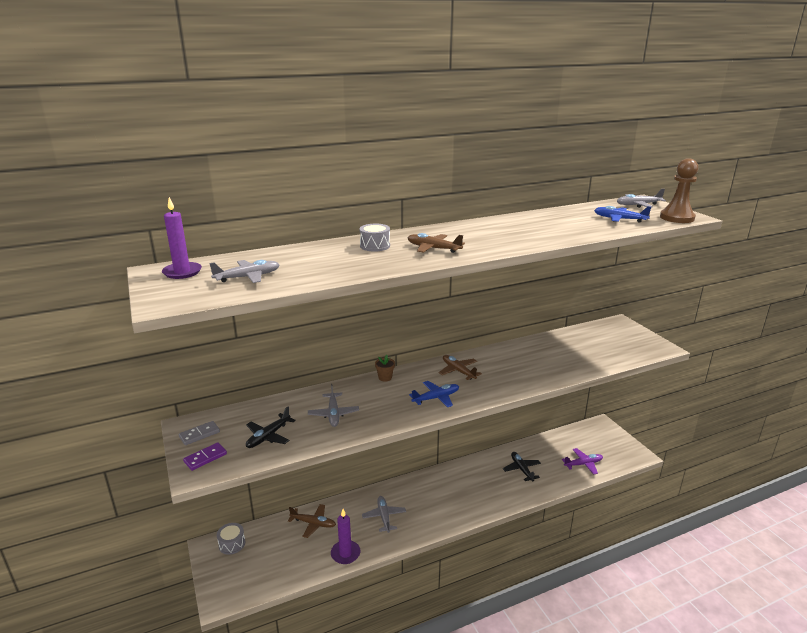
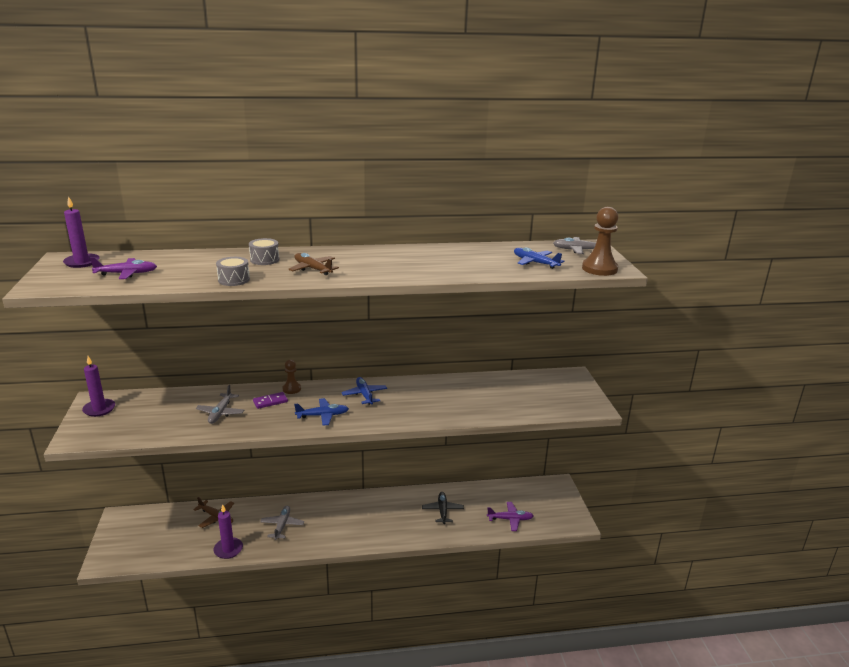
camera: 15 degrees right, 0 degrees up
(199, 434) = (99, 409): grey domino -> purple candle
(205, 458) = (90, 429): purple domino -> purple domino (270, 402)
(232, 544) = (138, 519): grey drum -> grey drum (234, 280)
(247, 277) = (126, 274): grey plane -> purple plane
(268, 436) = (152, 421): black plane -> none
(385, 377) = (291, 389): brown flower pot -> brown pawn
(458, 371) = (364, 395): brown plane -> blue plane

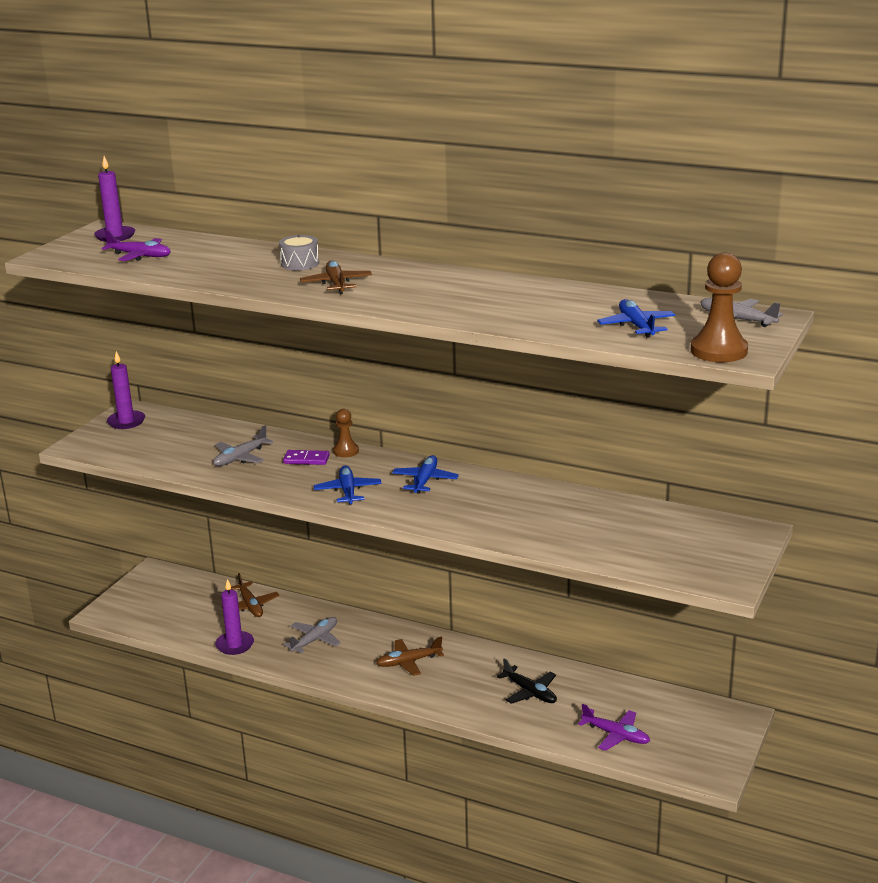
camera: 35 degrees right, 0 degrees up
(234, 280) = (234, 281): grey drum -> none
(322, 416) = (348, 491): blue plane -> blue plane turned 120 degrees counterclockwise
(356, 518) = (409, 662): none -> brown plane
(442, 511) = (530, 692): black plane -> black plane turned 105 degrees clockwise

